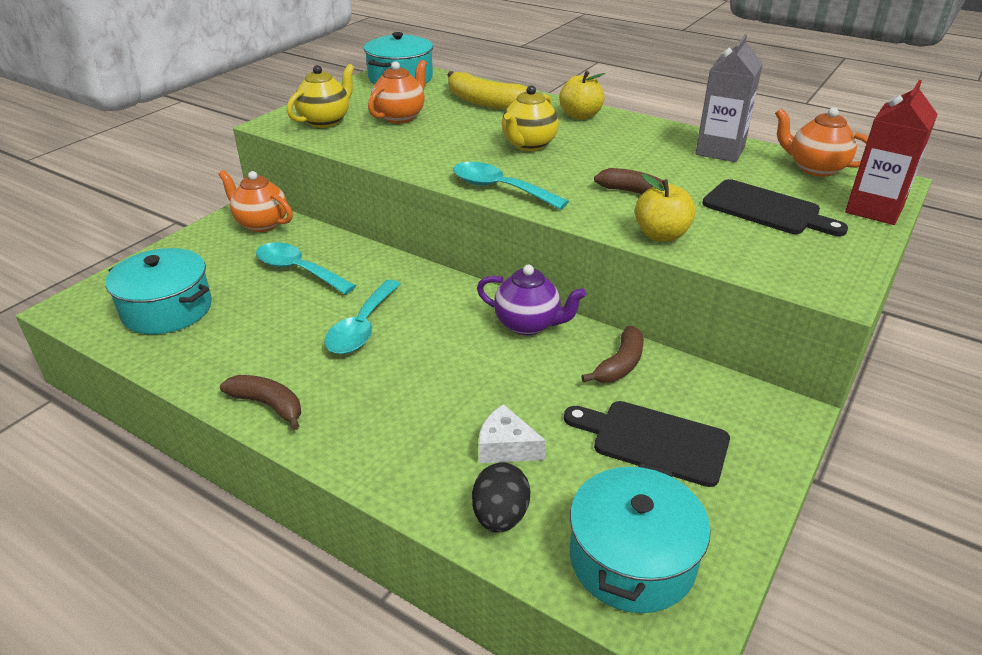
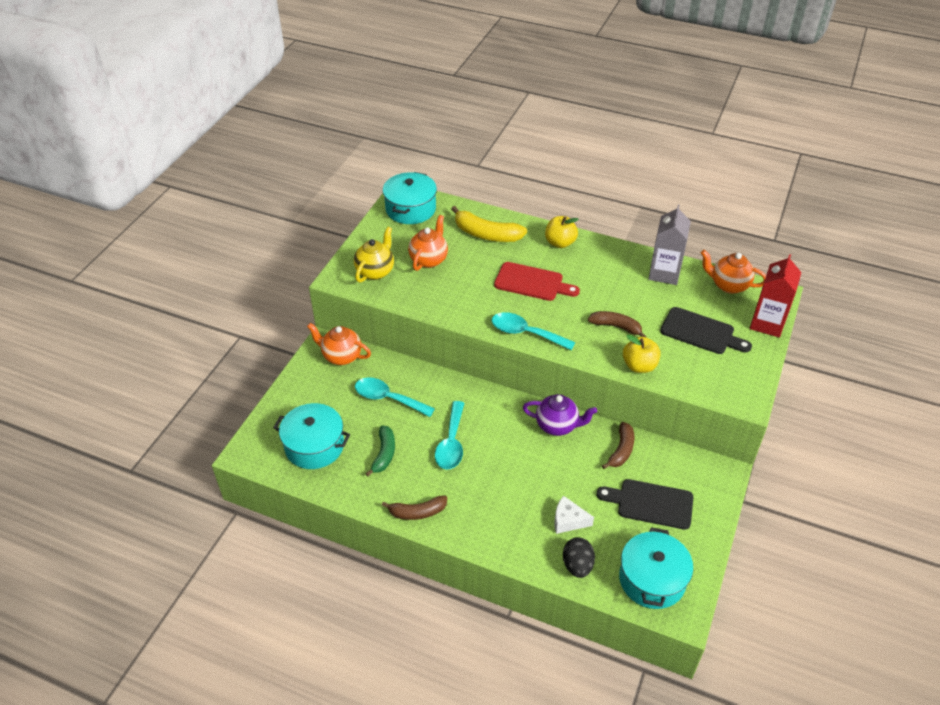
camera: 10 degrees left, 10 degrees up
(258, 329) = (384, 454): none -> green banana
(268, 405) = (417, 512): brown banana -> brown banana turned 150 degrees clockwise
(528, 145) = (532, 282): yellow teapot -> red cutting board

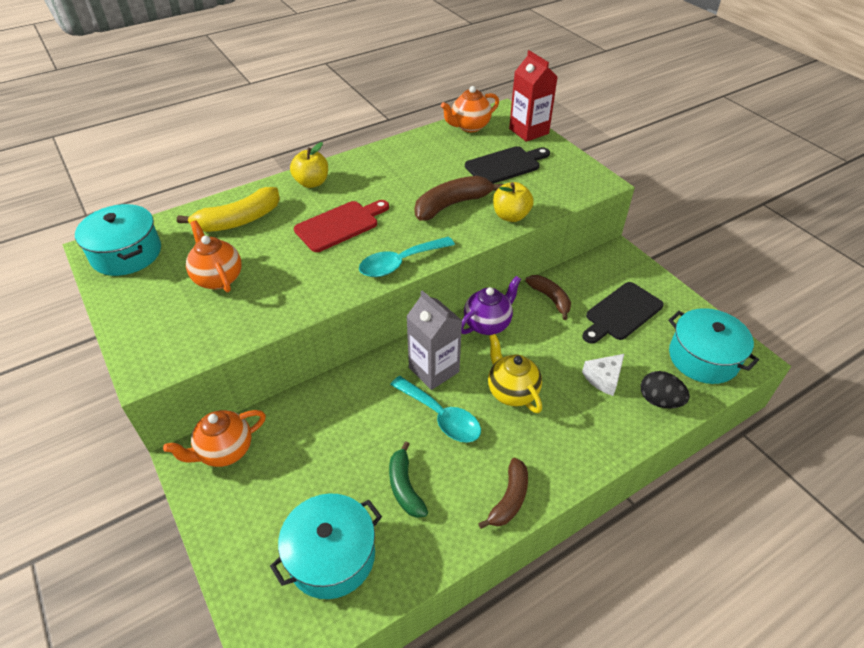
camera: 55 degrees left, 0 degrees up
(375, 271) = (178, 330): yellow teapot -> yellow teapot (511, 392)
(384, 454) = (405, 487): green banana -> green banana turned 150 degrees counterclockwise
(388, 398) = (330, 439): turquoise spoon -> none
(616, 327) = (452, 205): brown banana -> brown banana, size x1.53
(664, 273) = (419, 148): grey carton -> grey carton (434, 370)

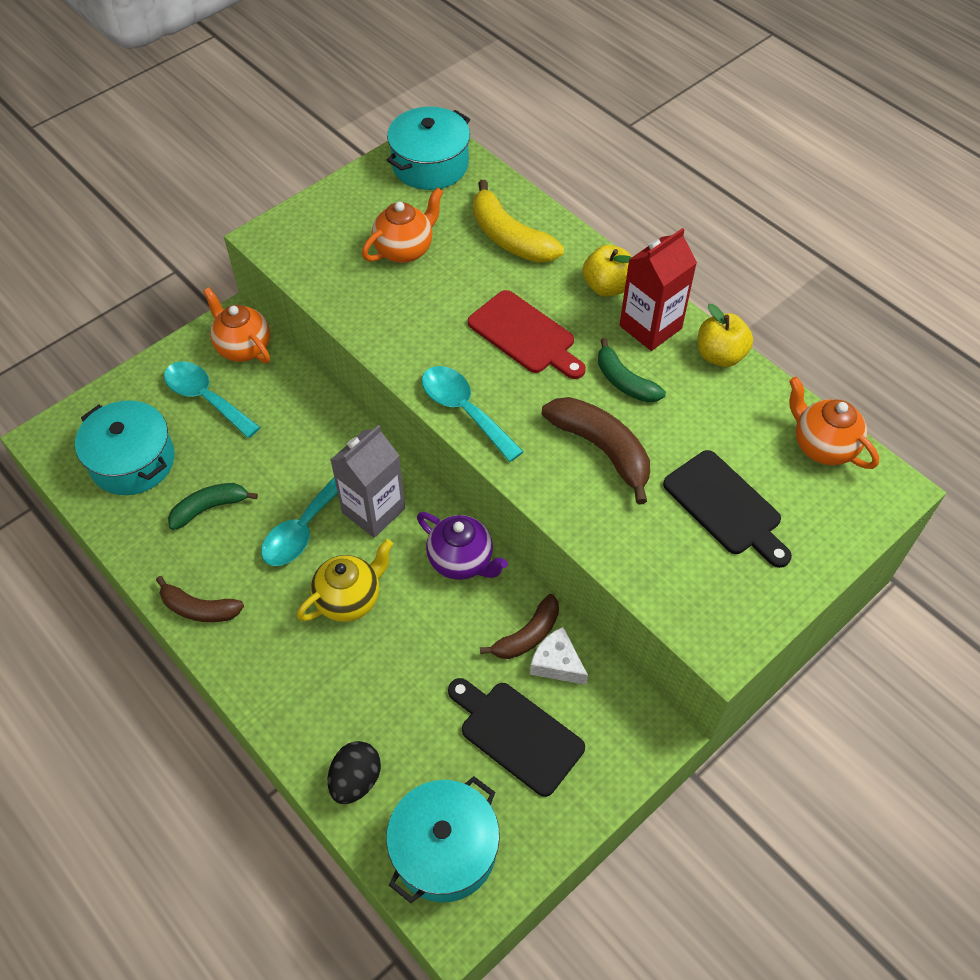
camera: 80 degrees right, 10 degrees up
(275, 486) = (206, 398): none -> turquoise spoon
(398, 187) = (624, 381): none -> green banana
(511, 216) = (595, 524): yellow apple -> yellow apple (720, 355)
(528, 131) = (842, 532): red carton -> red carton (650, 327)
(604, 378) = (386, 708): white cheese -> white cheese (557, 663)

